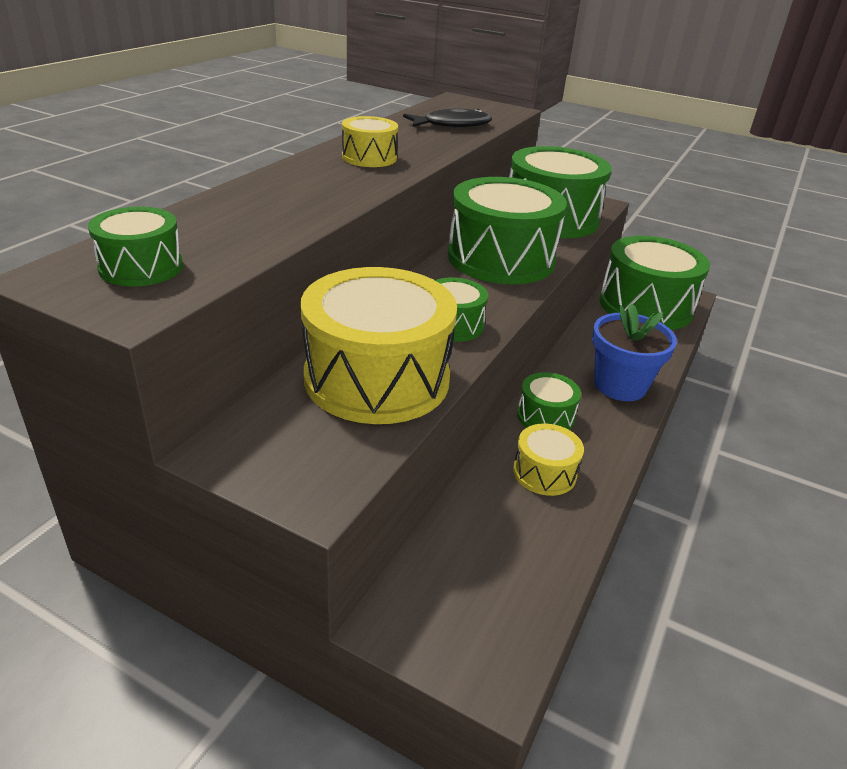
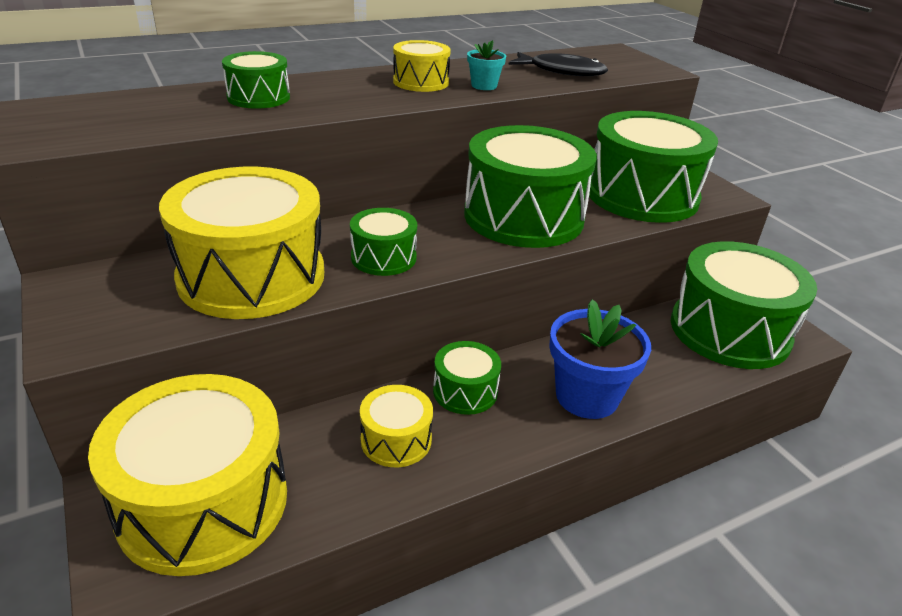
camera: 35 degrees right, 0 degrees up
(141, 267) = (89, 118): green drum -> green drum (258, 97)
(421, 150) = (484, 86): none -> turquoise flower pot
(472, 590) = (203, 502): none -> yellow drum

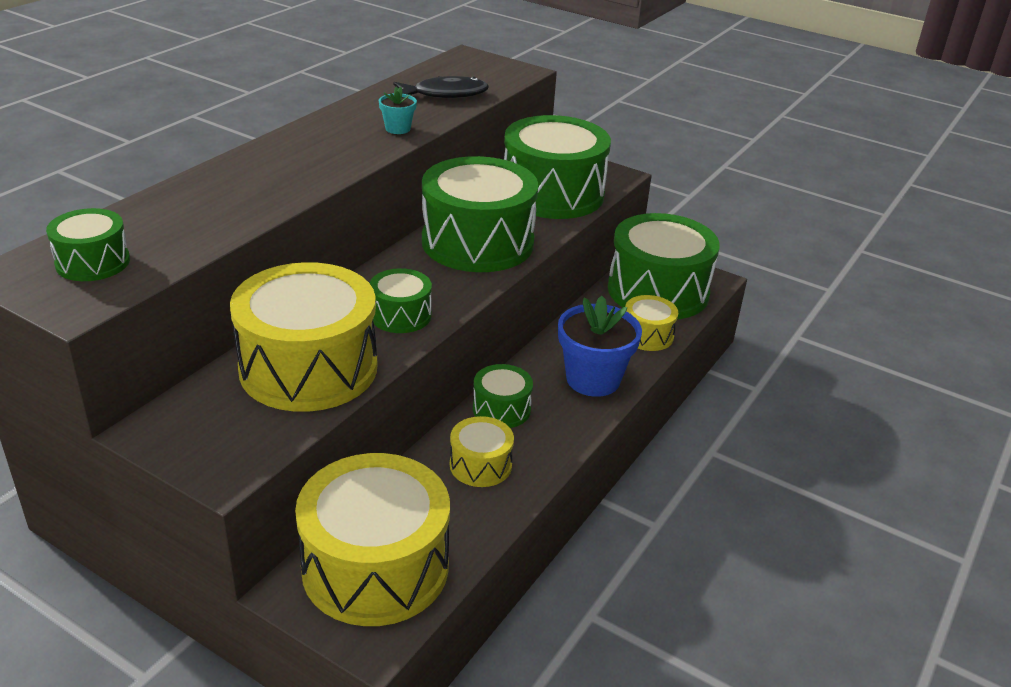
camera: 30 degrees left, 0 degrees up
(258, 97) = (216, 196): green drum -> green drum (93, 262)
(421, 82) = (339, 139): yellow drum -> yellow drum (647, 335)

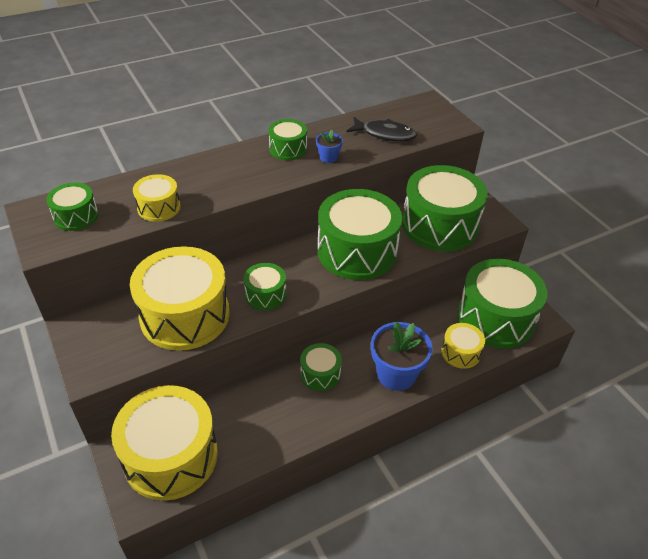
camera: 30 degrees right, 10 degrees up
(336, 130) = (288, 149): none -> green drum
(398, 129) = (328, 157): turquoise flower pot -> blue flower pot
(480, 465) = (278, 410): yellow drum -> yellow drum (159, 207)

